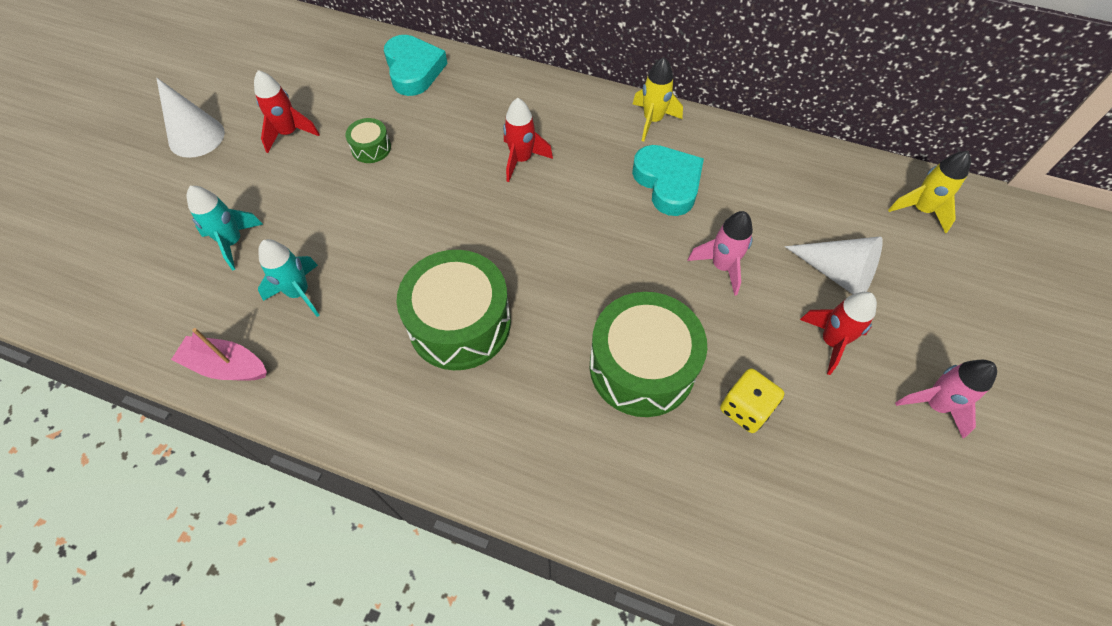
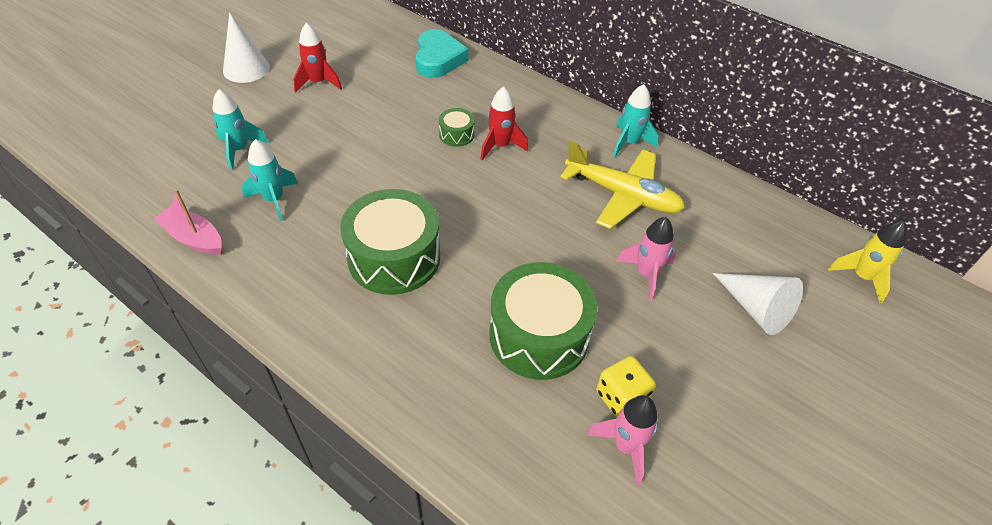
camera: 15 degrees right, 10 degrees down
(371, 148) = (378, 108): green drum -> green drum (456, 134)
(652, 120) = (629, 143): yellow rocket -> turquoise rocket
(668, 183) = (623, 195): turquoise heart -> yellow plane
(831, 341) = (727, 364): red rocket -> none
(934, 405) = (812, 449): pink rocket -> pink rocket (625, 446)

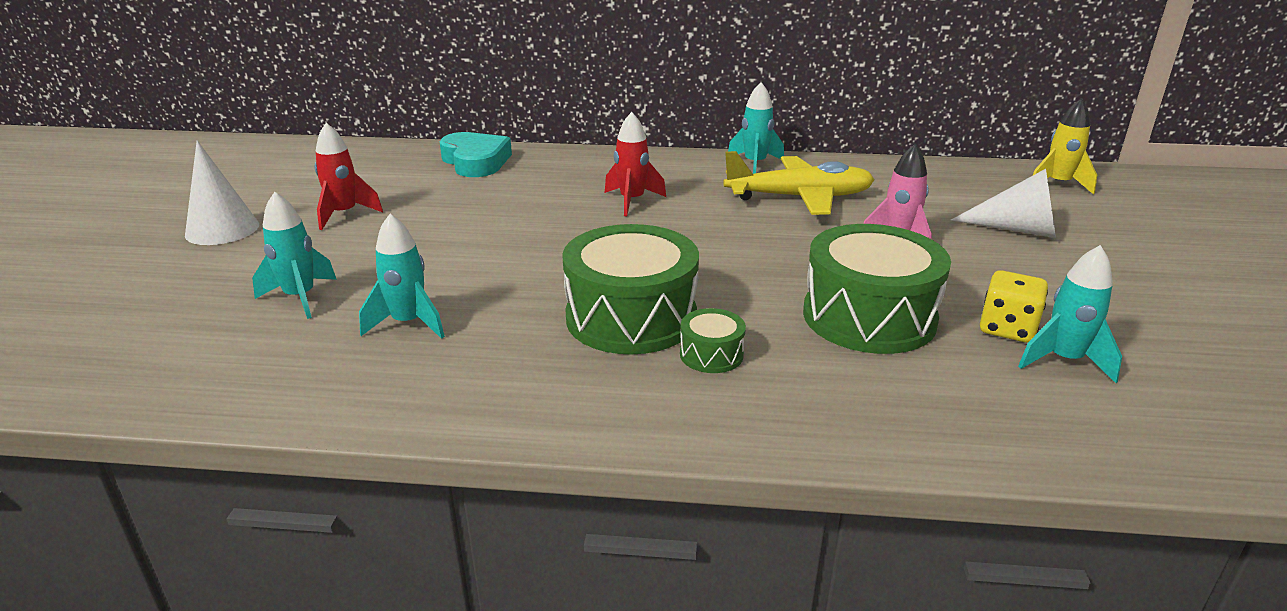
camera: 30 degrees left, 20 degrees down
(194, 238) = (329, 397): pink boat -> none
(456, 134) = (572, 206): green drum -> green drum (711, 354)
(625, 446) = (1063, 360): pink rocket -> turquoise rocket

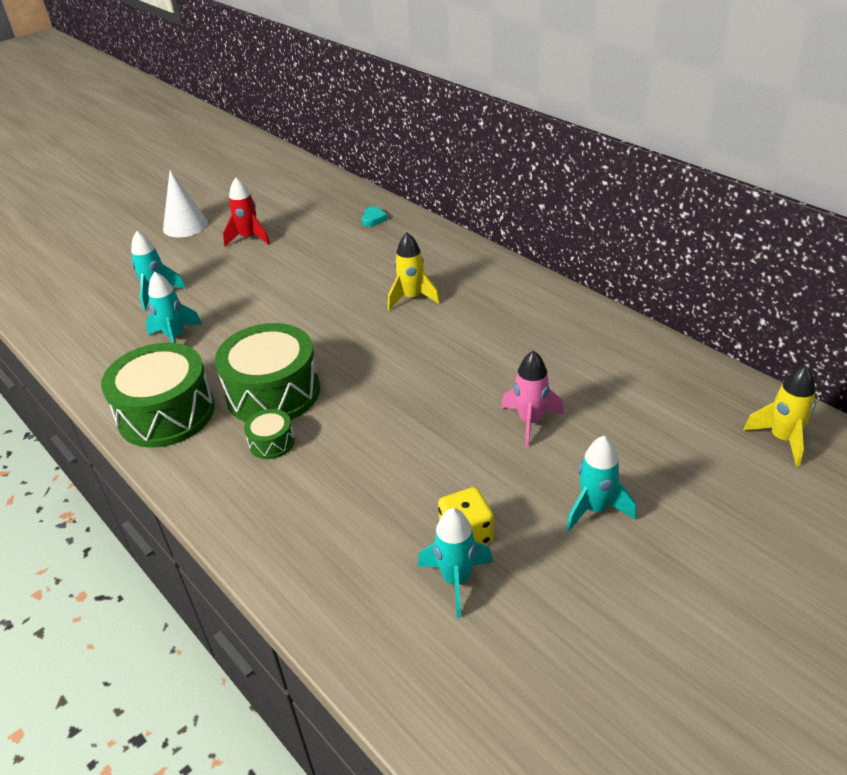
camera: 45 degrees right, 10 degrees up
(475, 161) = (373, 219): turquoise heart -> turquoise heart, size x0.46
(632, 201) = (412, 298): red rocket -> yellow rocket
(754, 164) = (550, 299): turquoise rocket -> turquoise rocket (595, 509)
(800, 197) = (528, 347): yellow plane -> none
(869, 317) = (397, 471): green drum -> green drum (166, 413)
(1017, 229) = (644, 462): white cone -> none

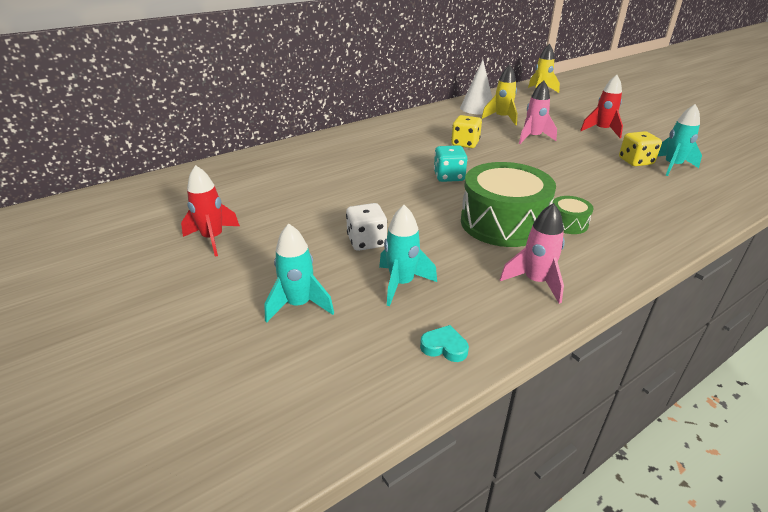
camera: 85 degrees left, 5 degrees down
(166, 413) = (535, 282): green drum -> pink rocket
(185, 225) = (129, 290): white cone -> white cone (477, 108)
(241, 311) = (366, 241): none -> white dice
(373, 219) = (238, 170): turquoise heart -> turquoise heart (444, 347)
(380, 349) = (449, 176): none -> turquoise dice
(412, 298) = (382, 162): yellow rocket -> yellow rocket (502, 118)
(485, 356) = (465, 143): none -> yellow dice
(595, 509) = (601, 130): turquoise rocket -> red rocket

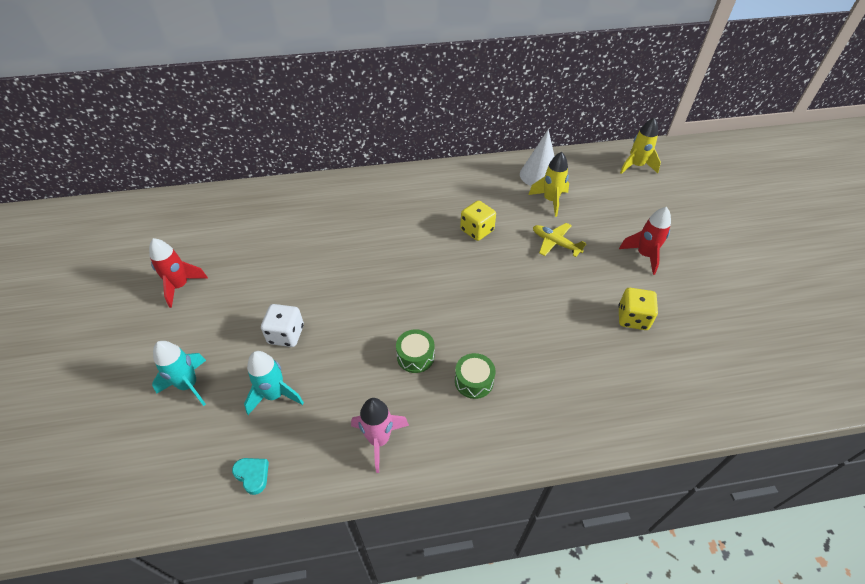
camera: 25 degrees right, 15 degrees up
(449, 176) = (420, 275): turquoise dice -> none
(503, 223) = (415, 356): green drum -> green drum, size x0.45
(533, 138) = (555, 243): pink rocket -> yellow plane
(672, 166) = (667, 340): turquoise rocket -> none

